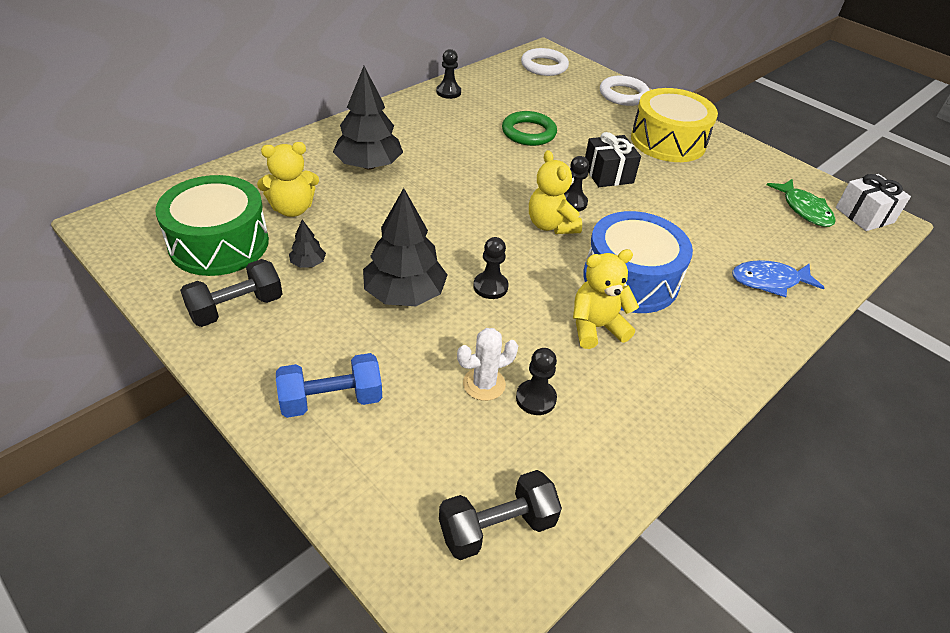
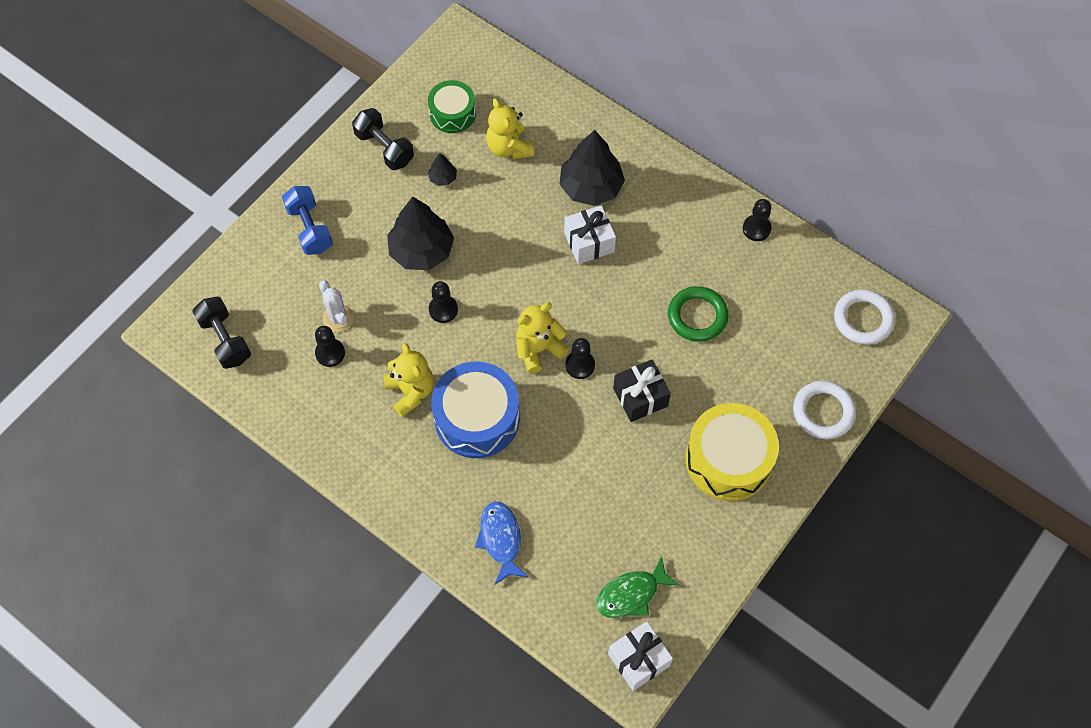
camera: 85 degrees right, 20 degrees up
(219, 243) = (452, 113): green drum -> green drum, size x0.61
(433, 176) = (589, 242): none -> white gift

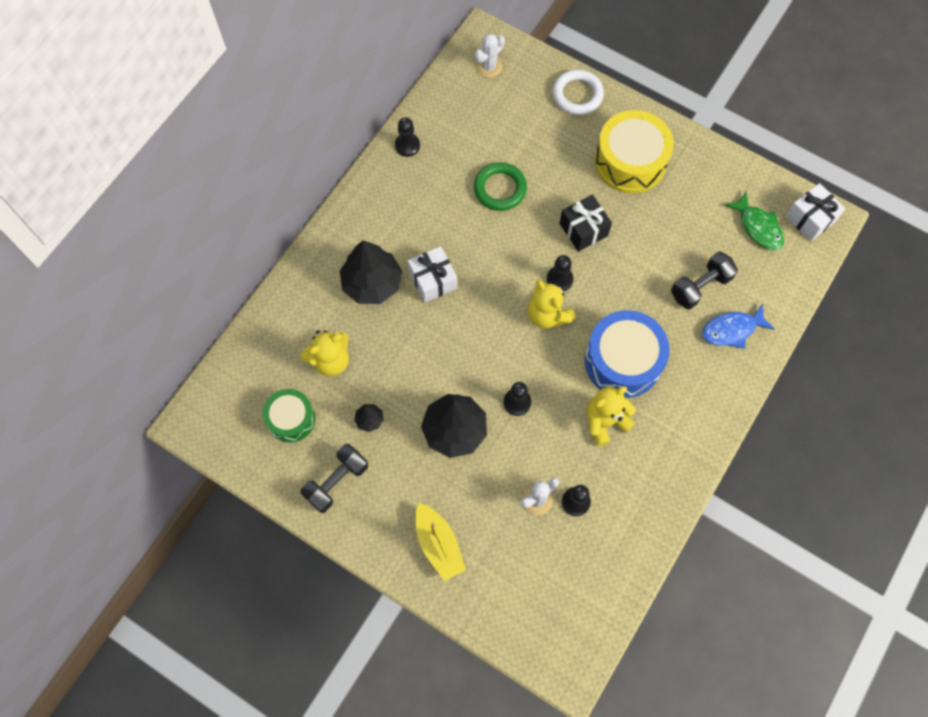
camera: 95 degrees left, 5 degrees up
(225, 340) = (574, 609): black dumbbell -> black dumbbell (700, 287)
(309, 228) = (438, 544): blue dumbbell -> yellow boat
(863, 319) = (489, 67): white ring -> white cactus

